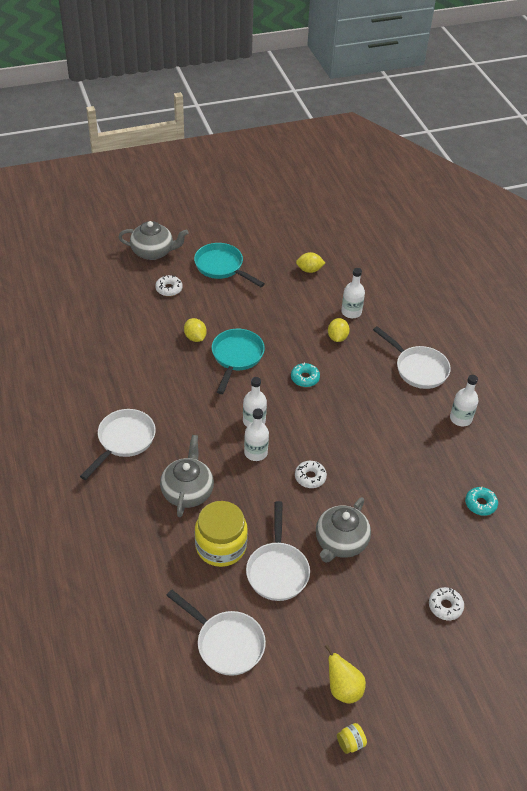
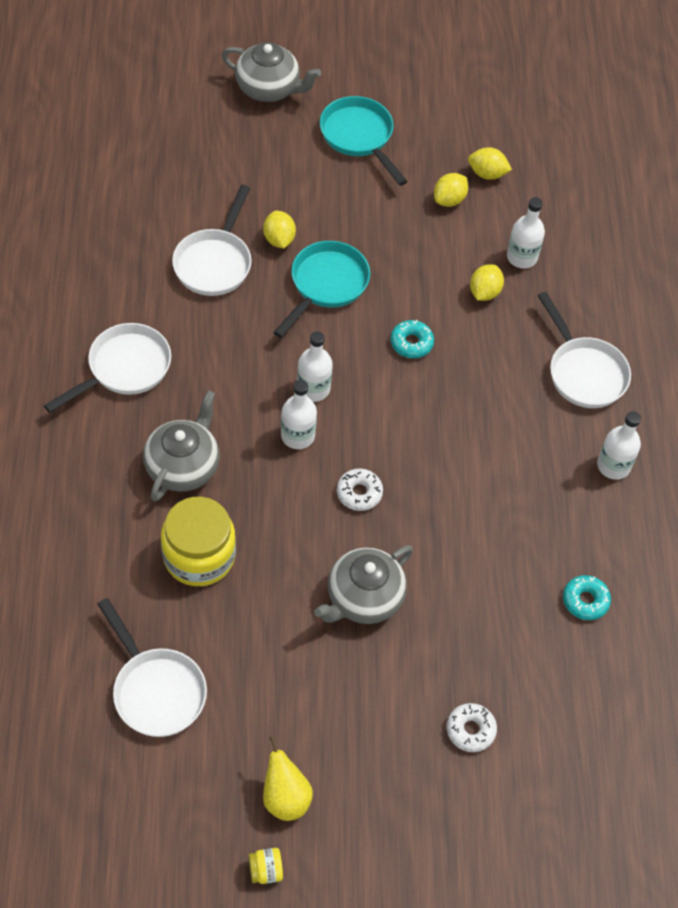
camera: 15 degrees right, 10 degrees up
(169, 289) = (269, 153): white donut -> none
(277, 570) = (262, 612): white pan -> white pan (215, 262)
(292, 290) = (449, 200): none -> yellow lemon

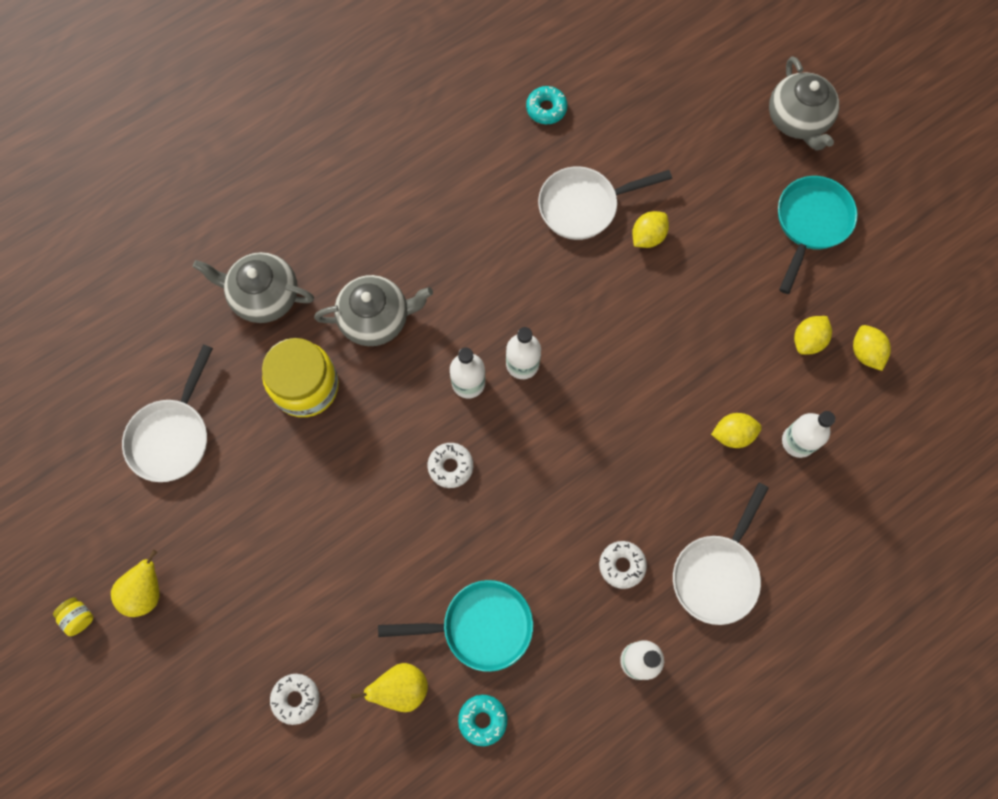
camera: 60 degrees right, 15 degrees up
(124, 368) = (431, 214): white pan -> none
(325, 285) = (632, 303): turquoise pan -> turquoise pan (480, 626)
(363, 598) = (356, 535): grey teapot -> grey teapot (264, 296)
(411, 343) = (629, 409): turquoise donut -> turquoise donut (546, 109)
(449, 200) = (808, 340): yellow lemon -> yellow lemon turned 60 degrees counterclockwise
(518, 644) = (401, 688): none -> yellow pear
(531, 428) = (622, 565): none -> white donut

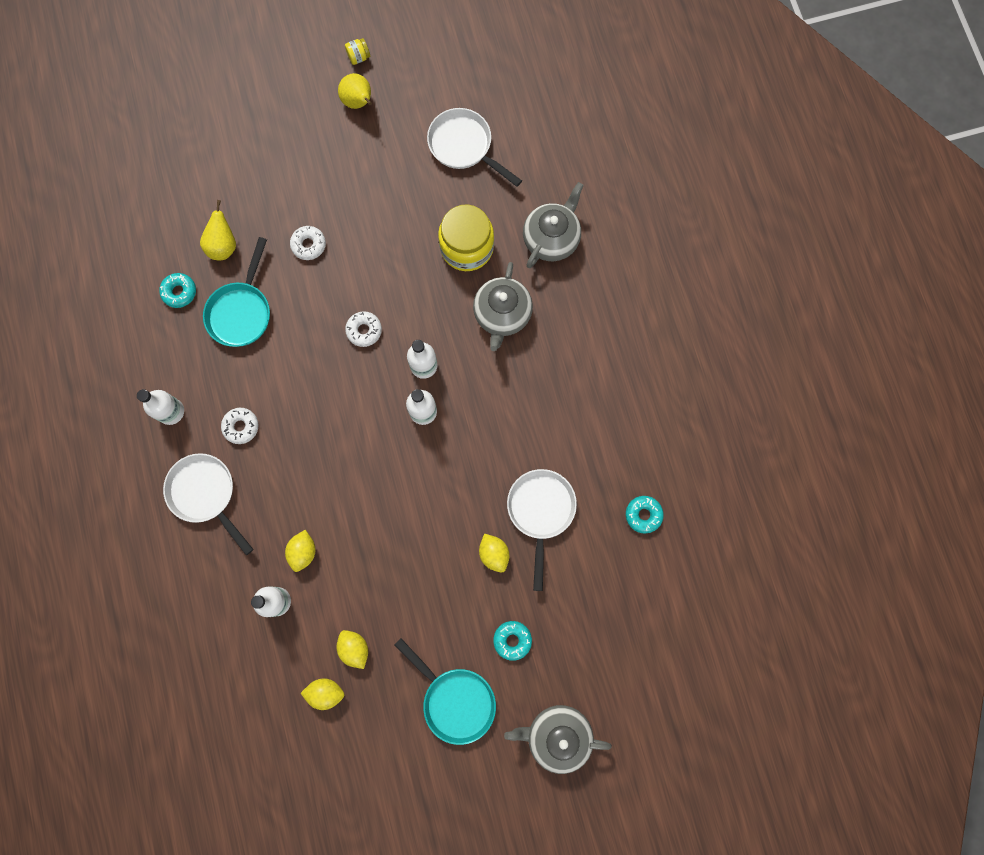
camera: 110 degrees right, 5 degrees up
(296, 698) = (246, 177): white donut -> white donut (308, 245)
(727, 190) = (512, 640): none -> turquoise donut

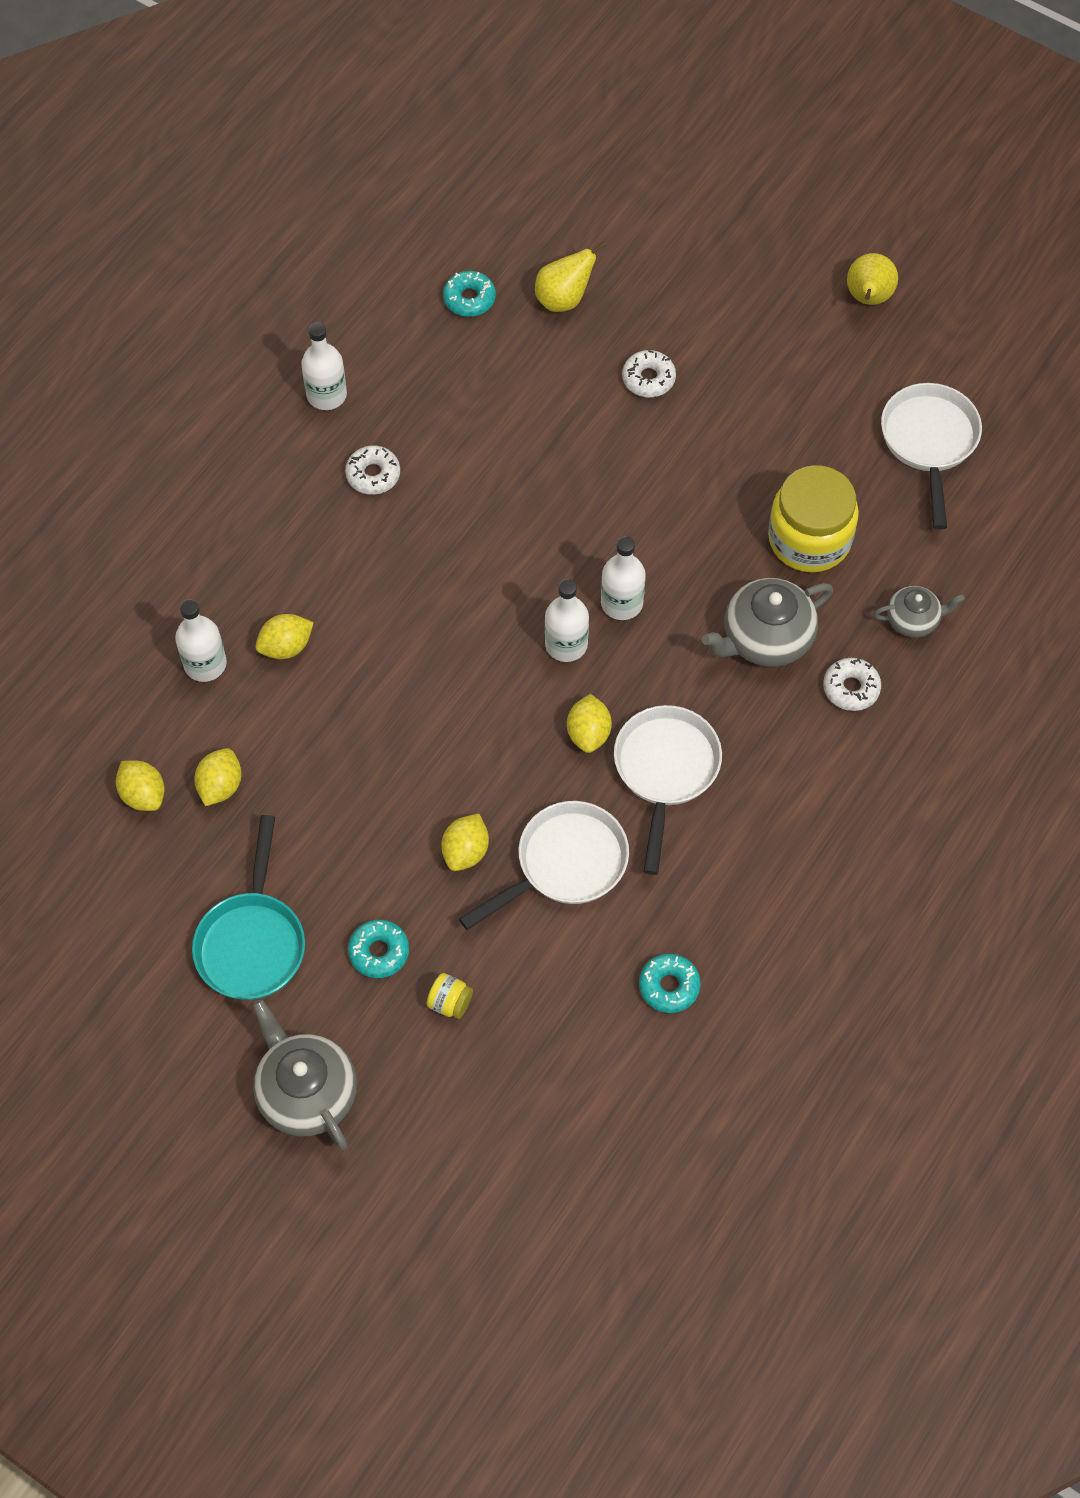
camera: 50 degrees right, 15 degrees down
(205, 494) = (264, 499): white pan -> white pan (665, 771)
(241, 311) = (505, 374): turquoise pan -> none
(359, 57) = (921, 257): yellow jar -> yellow jar (450, 1002)
(364, 330) = (603, 510): white donut -> white donut (851, 688)
(481, 441) = (588, 733): none -> yellow lemon
(551, 238) = (913, 620): grey teapot -> grey teapot, size x0.59

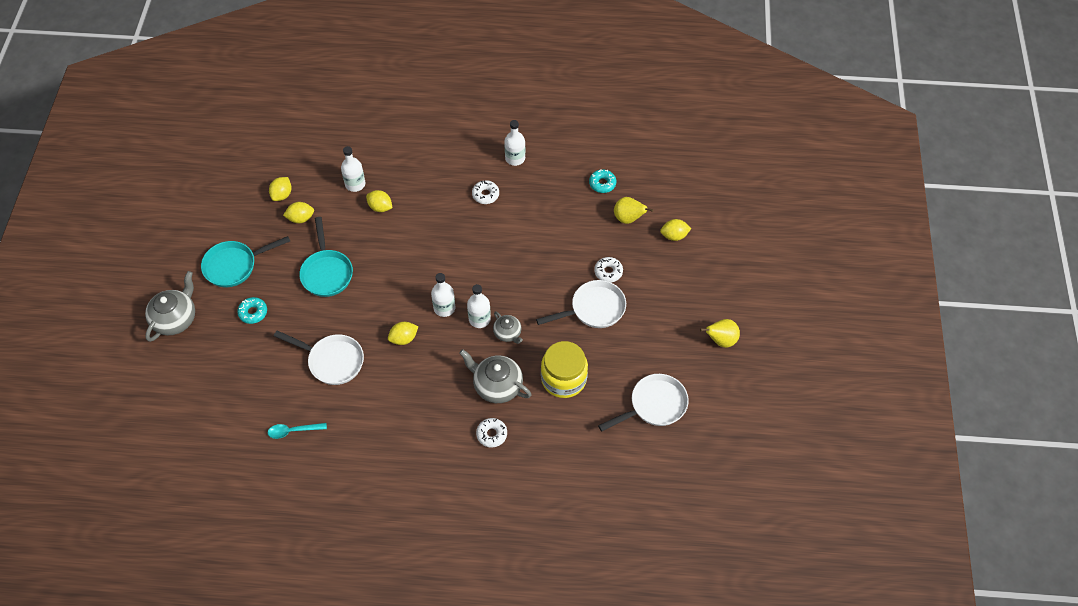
camera: 60 degrees right, 5 degrees down
(371, 794) = (327, 272): none -> turquoise pan
(450, 1002) = (242, 350): yellow jar -> none
(465, 851) = (318, 320): yellow lemon -> yellow lemon (674, 236)
(665, 771) = (402, 378): white pan -> white pan (593, 309)
(669, 986) = (293, 431): turquoise donut -> turquoise spoon
(913, 620) = (546, 444): grey teapot -> grey teapot (508, 333)

